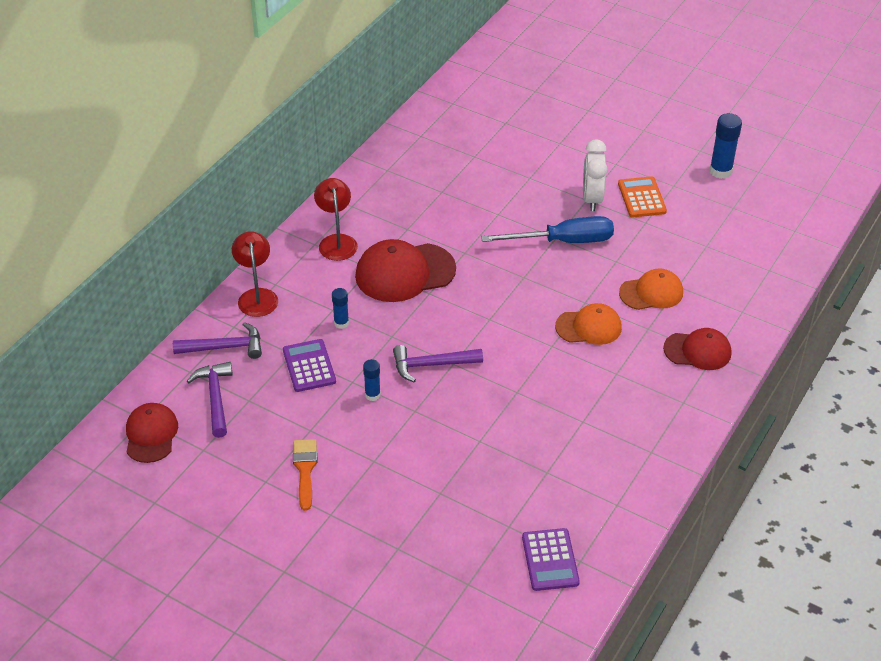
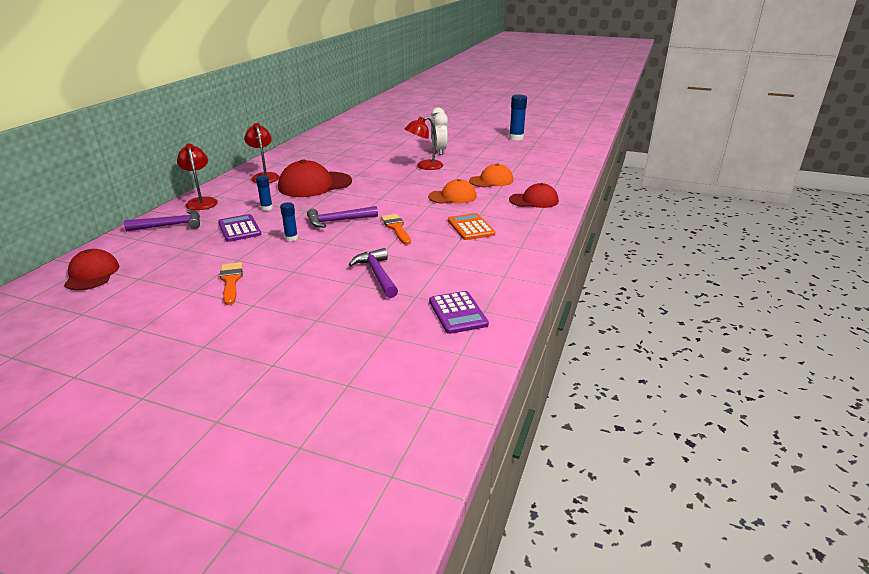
camera: 10 degrees left, 15 degrees down
(215, 398) = (156, 250): purple hammer -> purple hammer (377, 274)
(503, 391) = (396, 228): none -> orange brush
(563, 241) = (424, 166): blue screwdriver -> red lamp
(641, 198) = (471, 149): orange calculator -> orange calculator (470, 227)

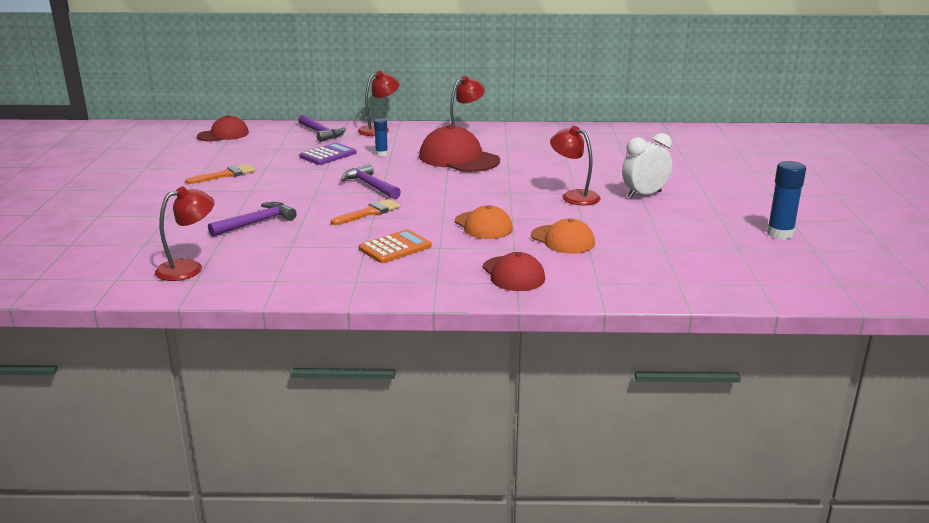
camera: 70 degrees right, 5 degrees down
(291, 238) = (319, 176): blue glue stick -> none
(458, 313) = (188, 268): purple calculator -> red lamp

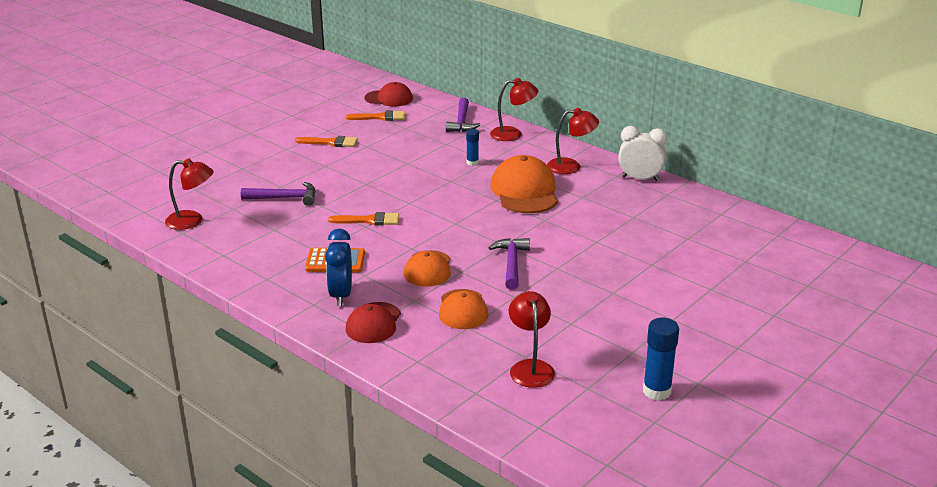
camera: 40 degrees right, 5 degrees up
(240, 148) = (380, 117): none -> orange brush
(328, 155) = (430, 149): purple calculator -> none
(370, 186) = (411, 194): purple hammer -> purple hammer (511, 263)
(447, 267) = (341, 295): none -> blue clock
(458, 158) = (524, 191): red cap -> orange cap
(574, 196) = (550, 271): red lamp -> red lamp (530, 367)
(644, 195) = (613, 296): white clock -> white clock (640, 179)

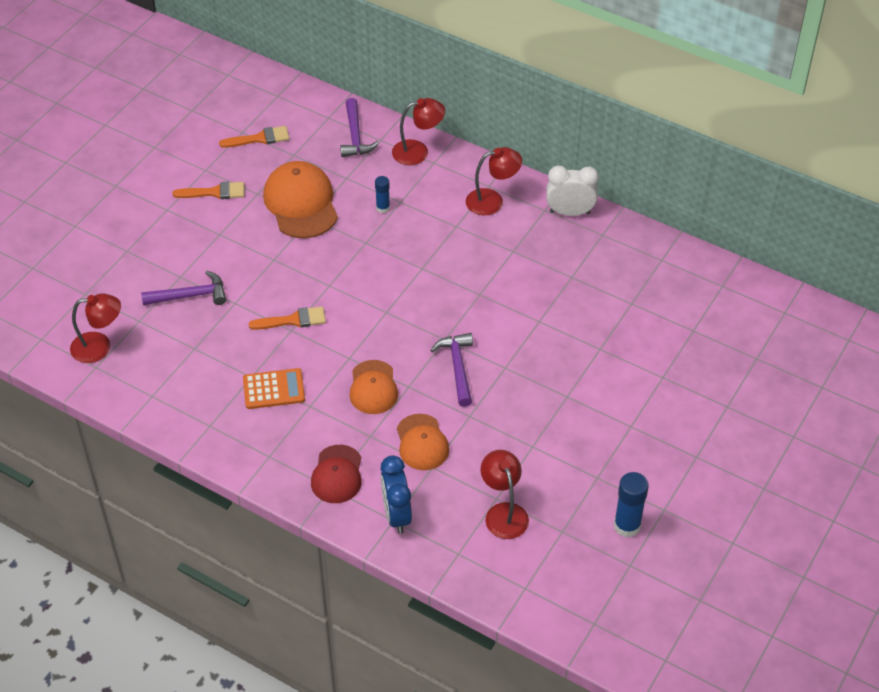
camera: 10 degrees left, 20 degrees up
(341, 295) = (293, 439): blue clock -> blue clock (396, 515)
(389, 98) = (260, 101): red cap -> none
(524, 191) = (450, 250): orange cap -> orange cap (301, 203)

